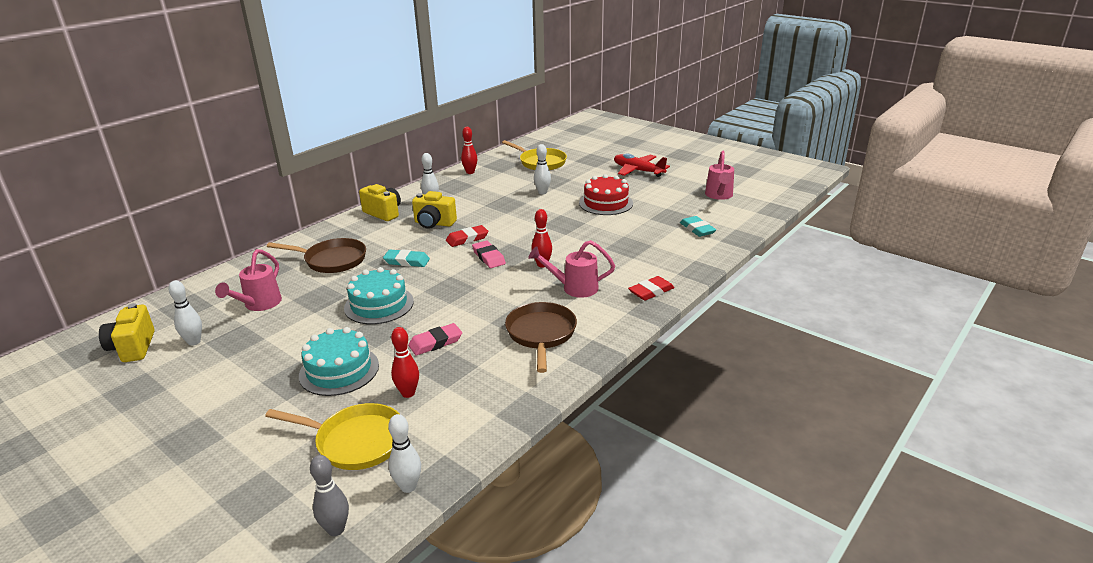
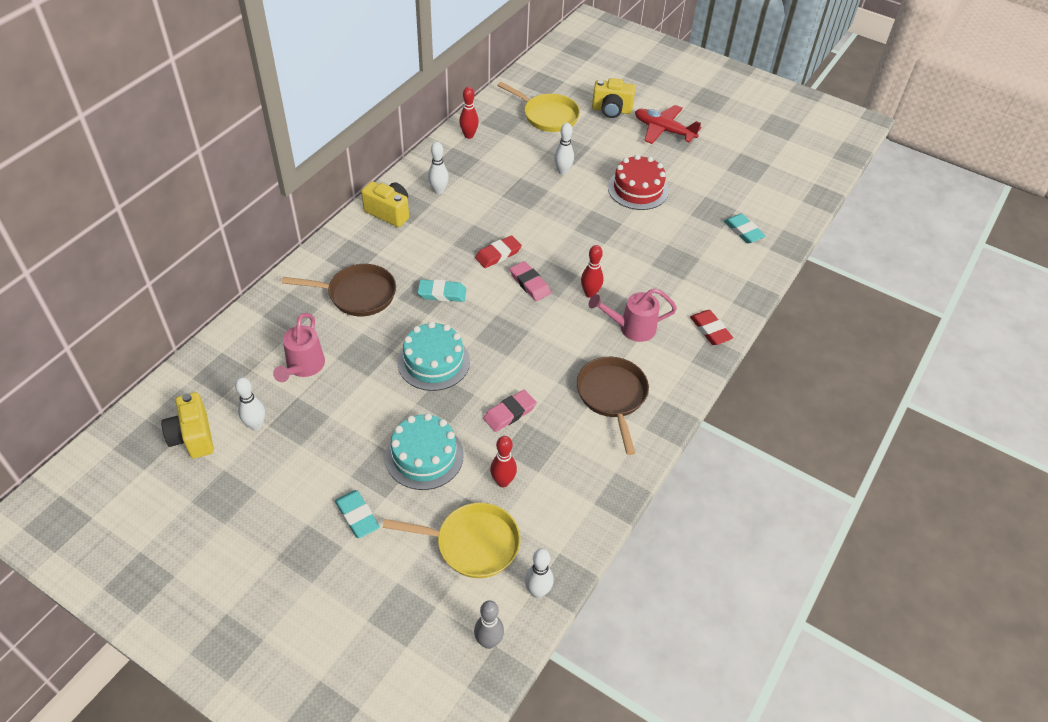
camera: 10 degrees left, 20 degrees up
(251, 413) = (357, 516): none -> turquoise eraser
(434, 223) = (453, 229): yellow camera -> yellow camera (611, 110)
(651, 291) = (710, 330): red eraser -> red eraser turned 75 degrees counterclockwise
(719, 196) = (759, 173): pink watering can -> none

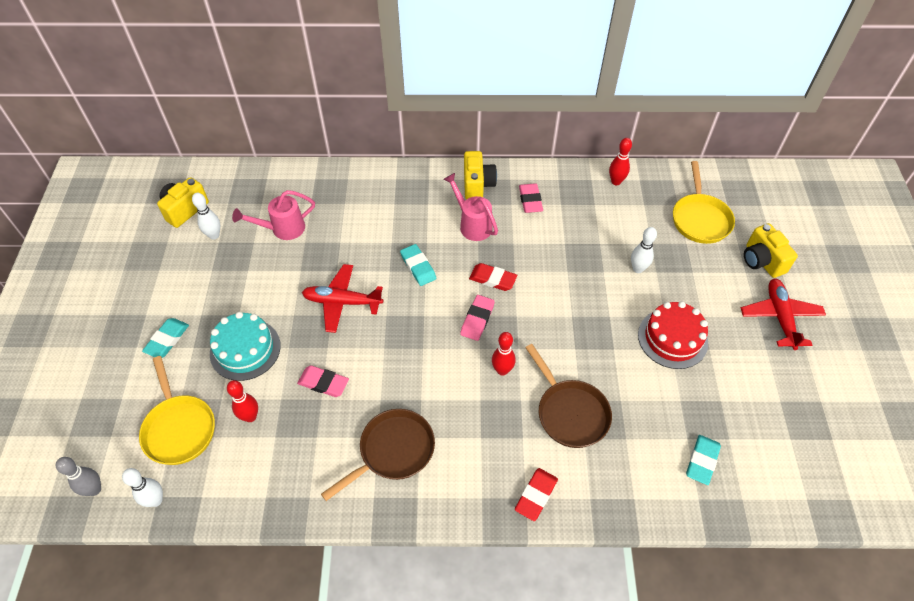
camera: 60 degrees right, 5 degrees up
(357, 294) = (376, 217): brown pan -> brown pan (570, 412)
(433, 362) = (342, 302): turquoise cake -> red plane
(438, 191) = (530, 200): white bowling pin -> pink eraser
(631, 328) = (486, 425): pink watering can -> pink watering can (472, 224)

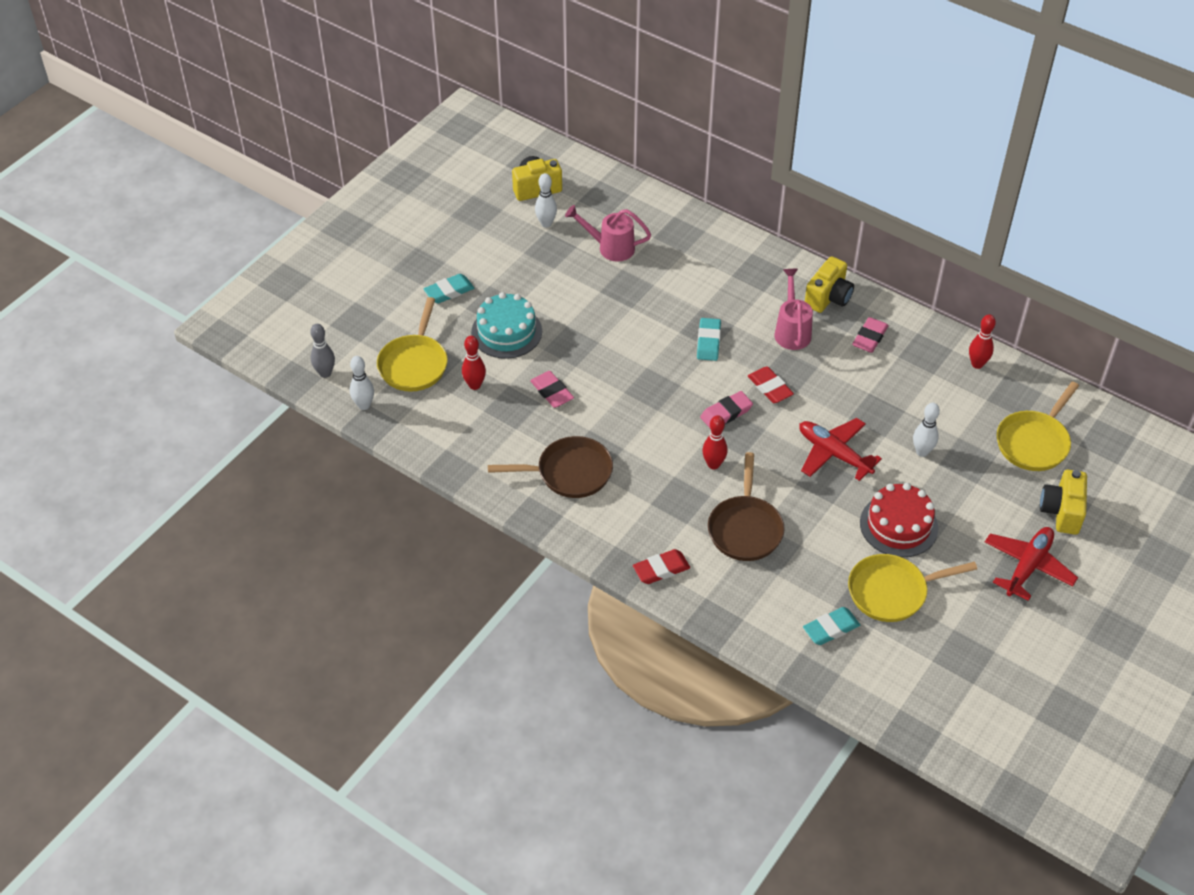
camera: 35 degrees right, 5 degrees down
(342, 302) = (616, 336): red plane -> red plane (834, 454)
(715, 398) = (892, 591): none -> yellow pan

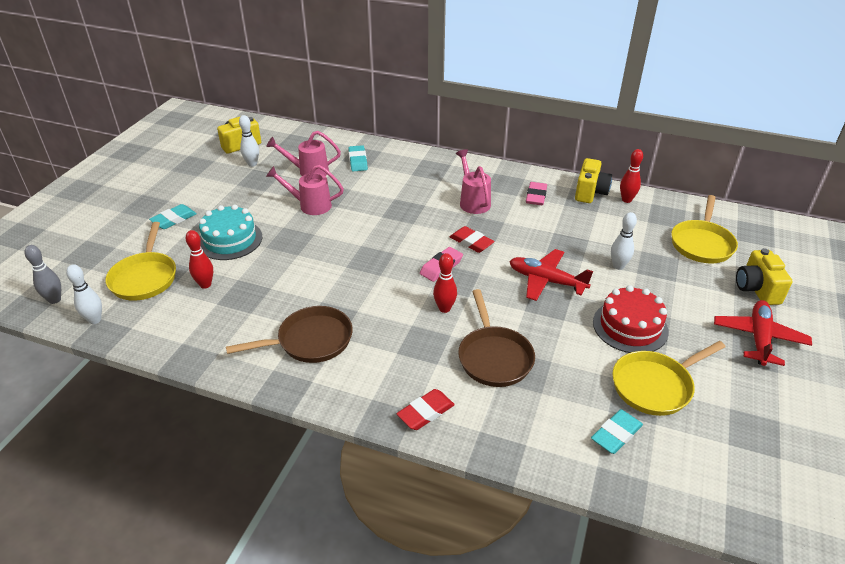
camera: 15 degrees left, 10 degrees down
(552, 392) = (279, 277): pink eraser -> none
(602, 300) = (310, 205): none -> pink watering can
(708, 342) = (408, 219): turquoise eraser -> turquoise eraser (358, 161)
(828, 298) = (492, 176): yellow camera -> yellow camera (590, 192)

